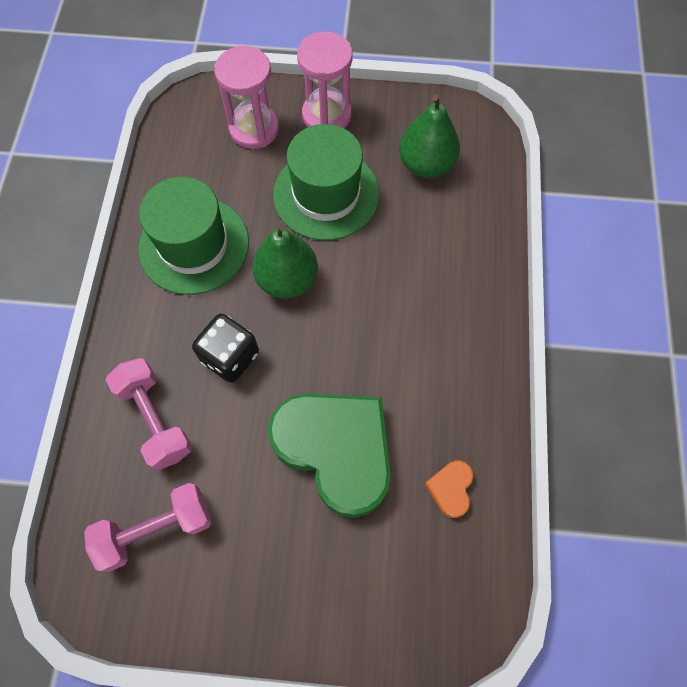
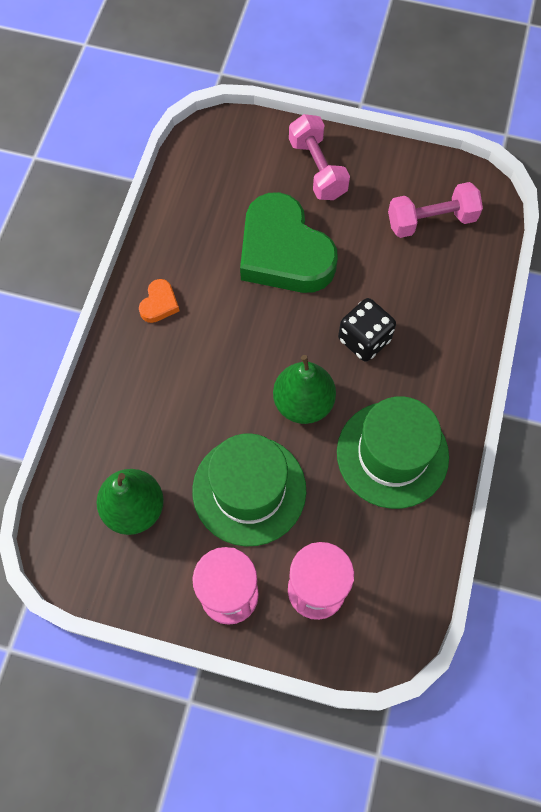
camera: 170 degrees left, 0 degrees up
(155, 419) = (431, 298): pink dumbbell -> pink dumbbell (317, 169)
(450, 489) = (200, 213): orange heart -> orange heart (159, 304)

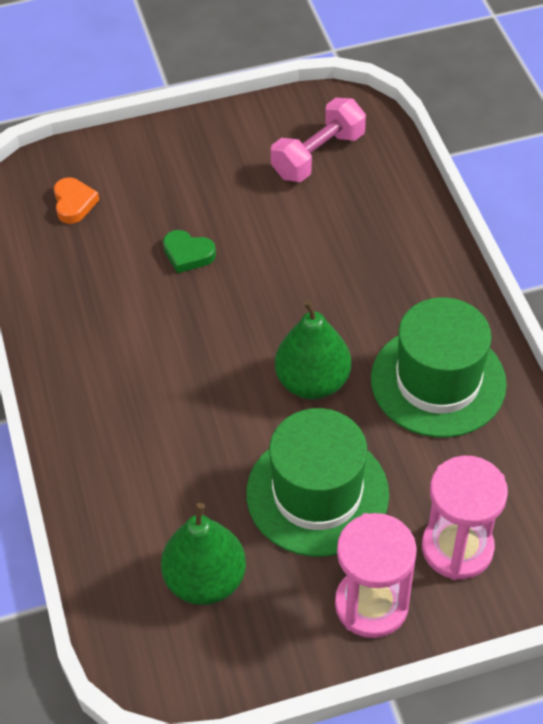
camera: 30 degrees left, 15 degrees down
(159, 304) = (86, 368): orange heart -> orange heart (74, 203)
(284, 252) = (188, 254): green heart -> green heart, size x0.40
(317, 169) = (167, 162): pink dumbbell -> none
(364, 339) = (331, 293): black dice -> none

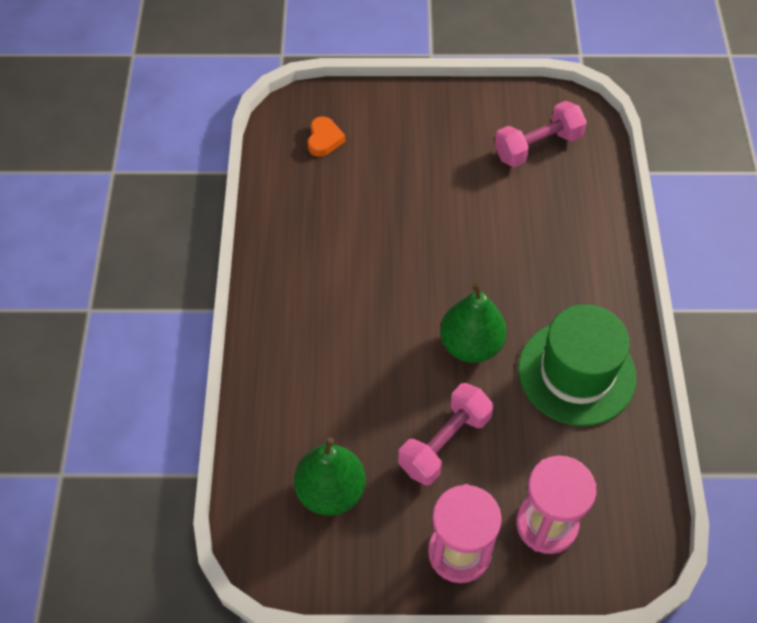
camera: 15 degrees right, 5 degrees up
(188, 254) = (402, 207): green heart -> none
(317, 493) = (444, 443): green hat -> pink dumbbell

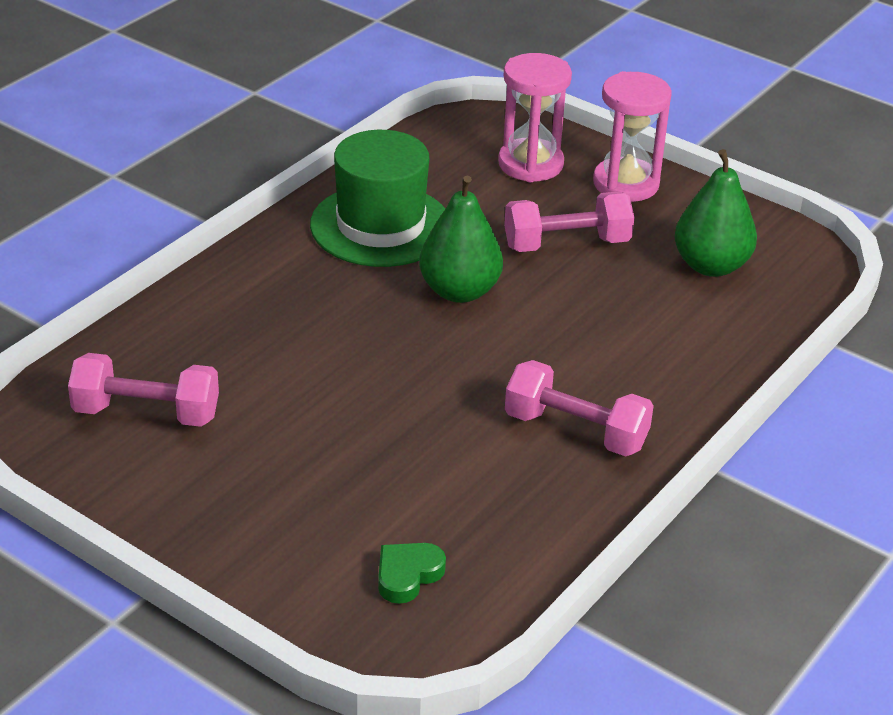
camera: 145 degrees left, 20 degrees down
(312, 277) = (576, 431): none -> pink dumbbell
(324, 139) = (407, 575): orange heart -> green heart

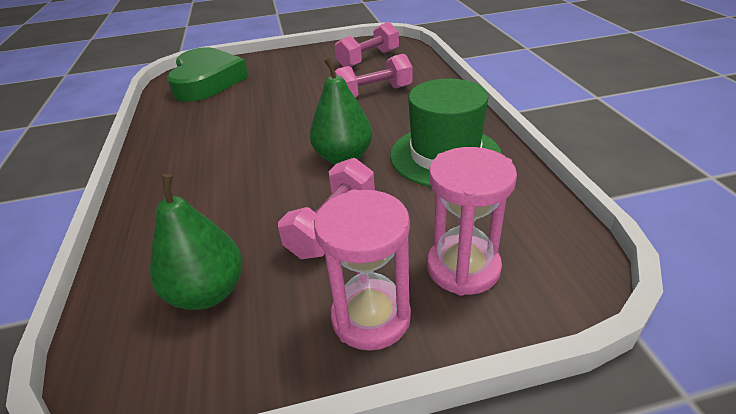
camera: 135 degrees right, 0 degrees up
(407, 575) = (207, 81): green heart -> green heart, size x2.50
(576, 431) = (194, 145): pink dumbbell -> pink dumbbell (373, 93)

